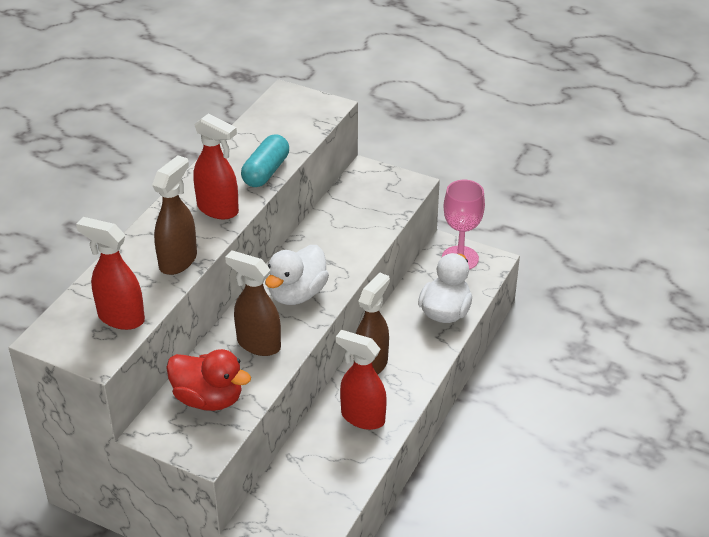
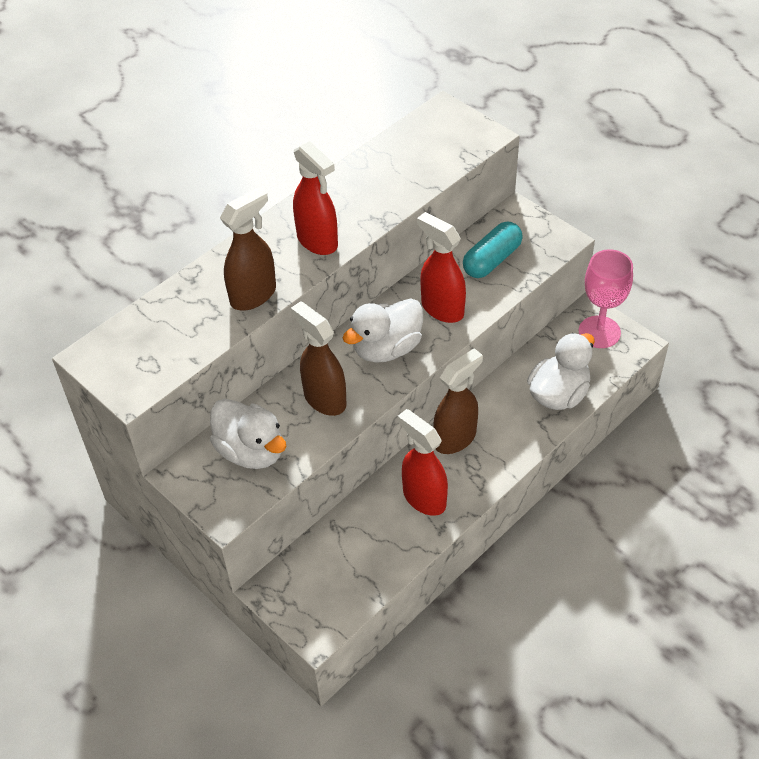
camera: 20 degrees right, 10 degrees up
(120, 318) = (171, 350): red spray bottle -> red spray bottle (442, 309)
(208, 399) = (251, 451): red duck -> white duck
(266, 172) = (385, 205): turquoise capsule -> turquoise capsule (492, 260)

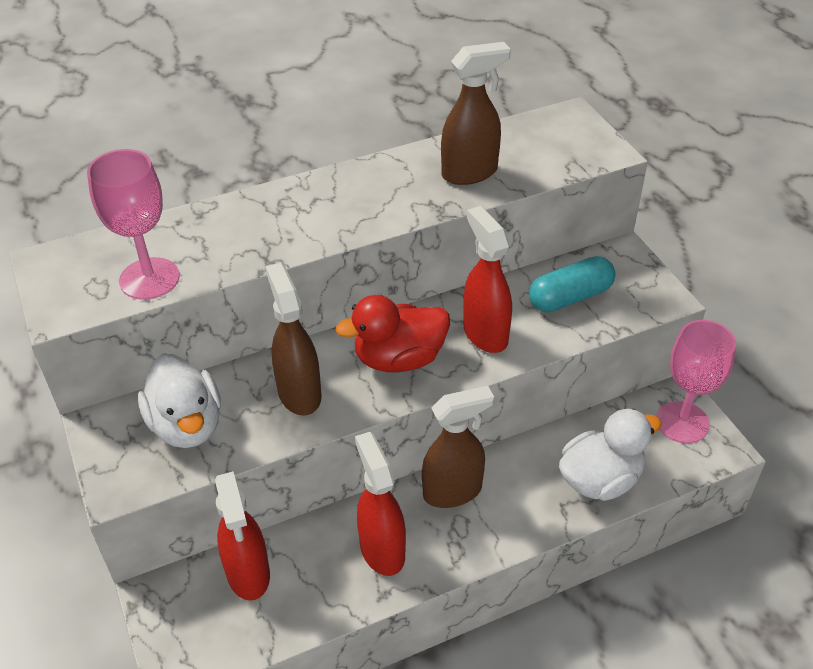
camera: 20 degrees right, 5 degrees down
(186, 344) = (149, 279): none -> pink goblet
(254, 295) = (253, 248): brown spray bottle -> brown spray bottle (470, 173)
(317, 241) = (356, 212): red spray bottle -> red spray bottle (248, 574)
(386, 348) = (399, 359): white duck -> red duck

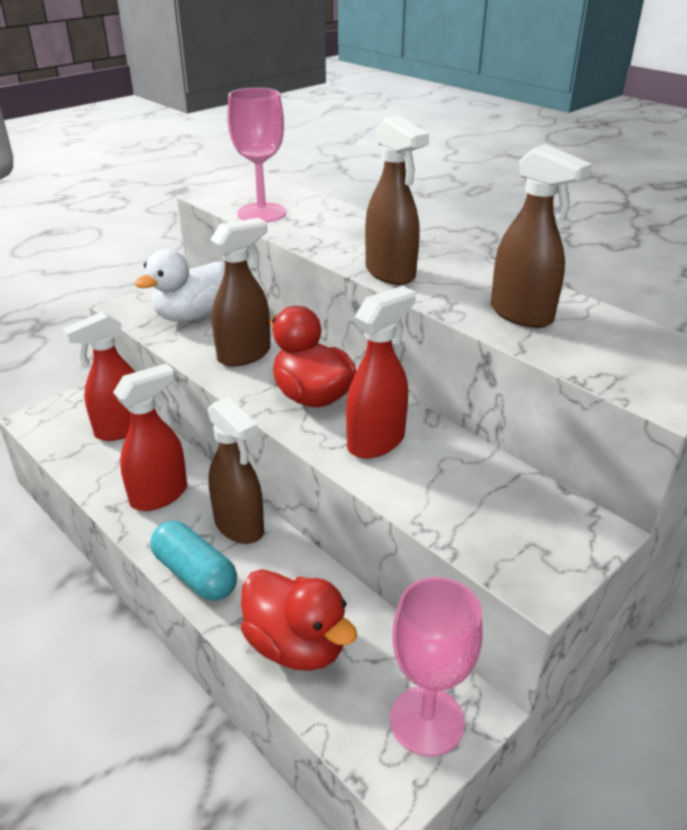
camera: 70 degrees right, 10 degrees down
(357, 222) = (390, 273): none -> brown spray bottle
(570, 297) = (477, 495): turquoise capsule -> turquoise capsule (195, 574)
(600, 480) = (296, 645): white duck -> red duck

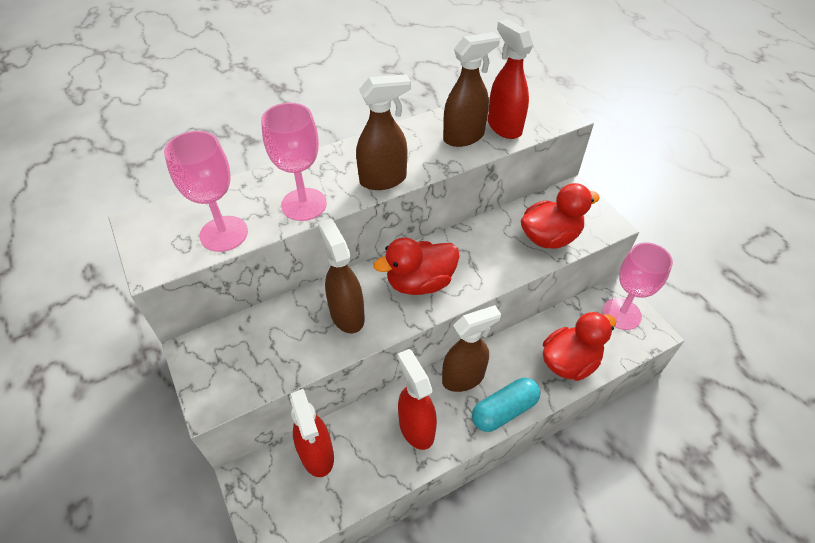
camera: 75 degrees left, 15 degrees up
(191, 316) = (262, 346): white duck -> none
(322, 239) = (304, 204): none -> pink goblet
(376, 442) = (481, 259): red spray bottle -> red spray bottle (504, 127)
(460, 508) = (550, 237): none -> red duck

